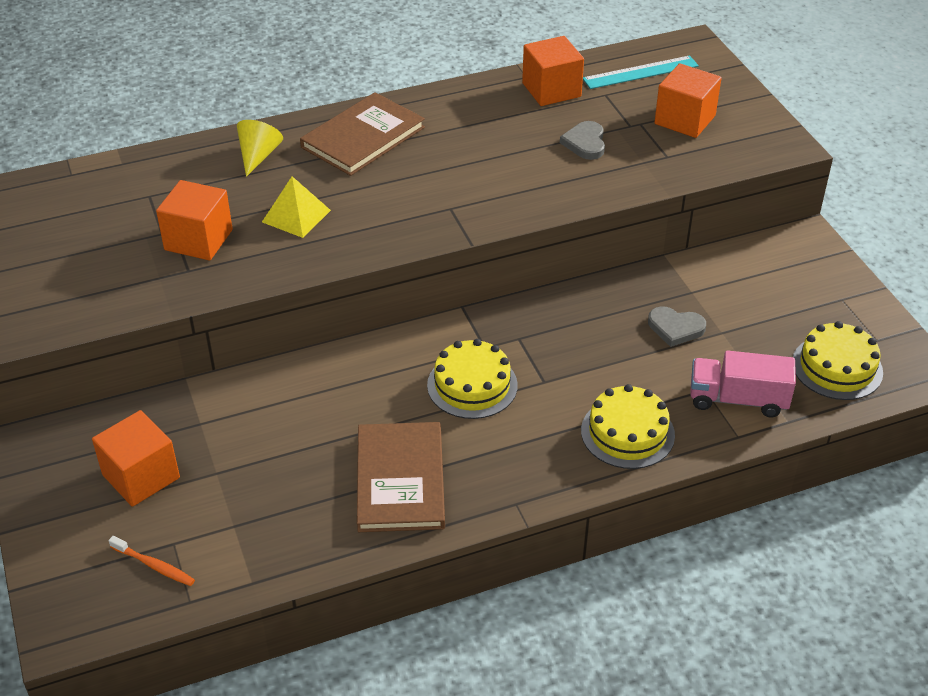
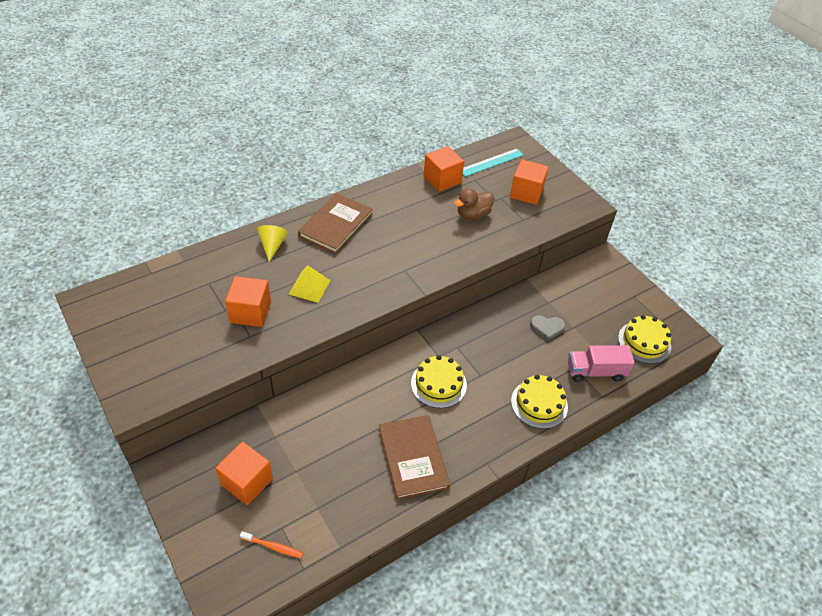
camera: 15 degrees left, 5 degrees up
(585, 143) = (473, 215): grey heart -> brown duck

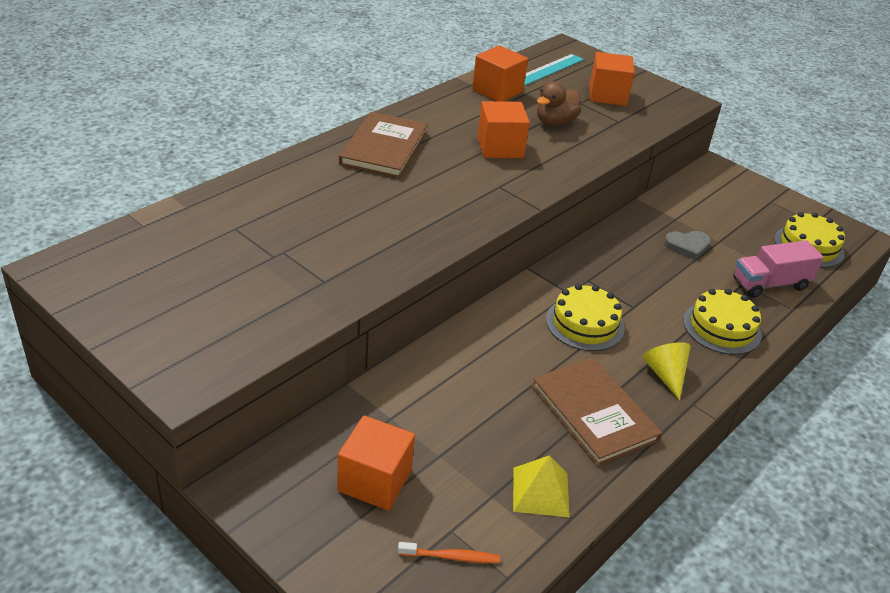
camera: 15 degrees left, 10 degrees down
(250, 312) = (312, 254): orange cube -> orange cube (500, 147)
(272, 245) = (308, 177): yellow cone -> yellow cone (665, 374)
(309, 287) = (382, 217): yellow pyramid -> yellow pyramid (541, 492)

